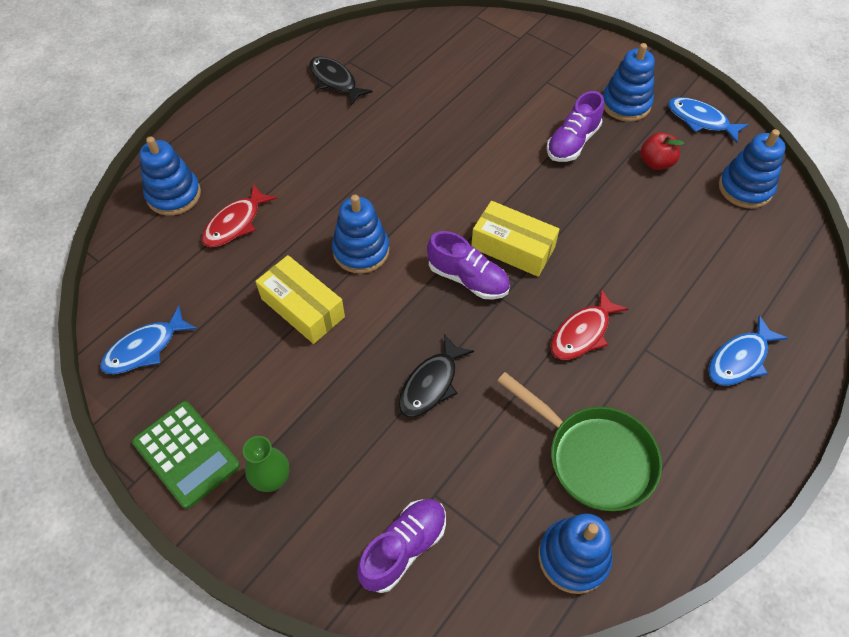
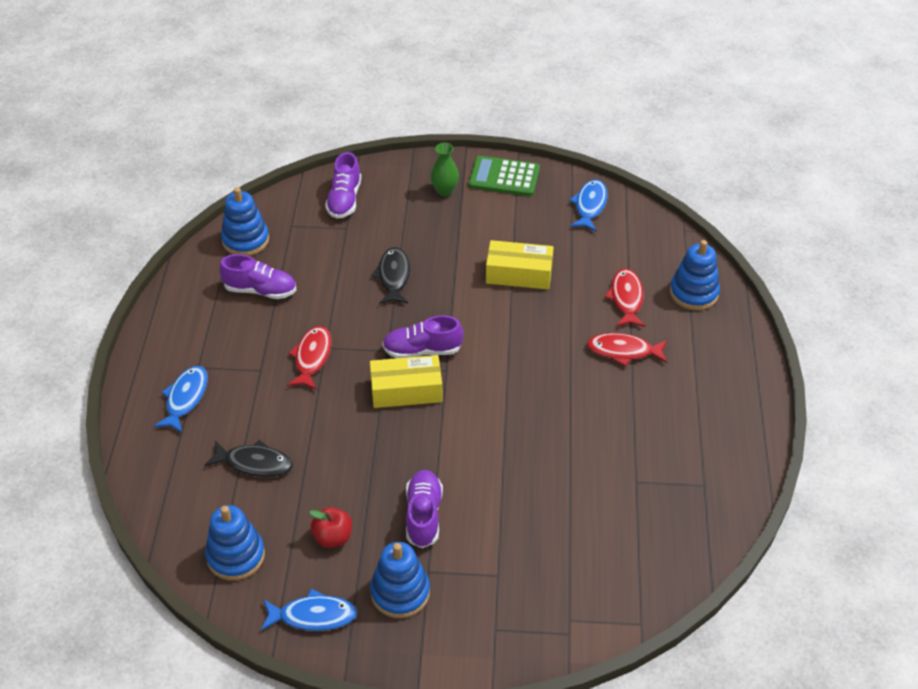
camera: 145 degrees right, 10 degrees down
(293, 179) = (623, 351): none -> red fish
(335, 81) = (691, 456): black fish -> black fish (254, 463)
(361, 251) = (517, 328): blue stacking toy -> none
(594, 457) = (260, 290): green pan -> purple shoe

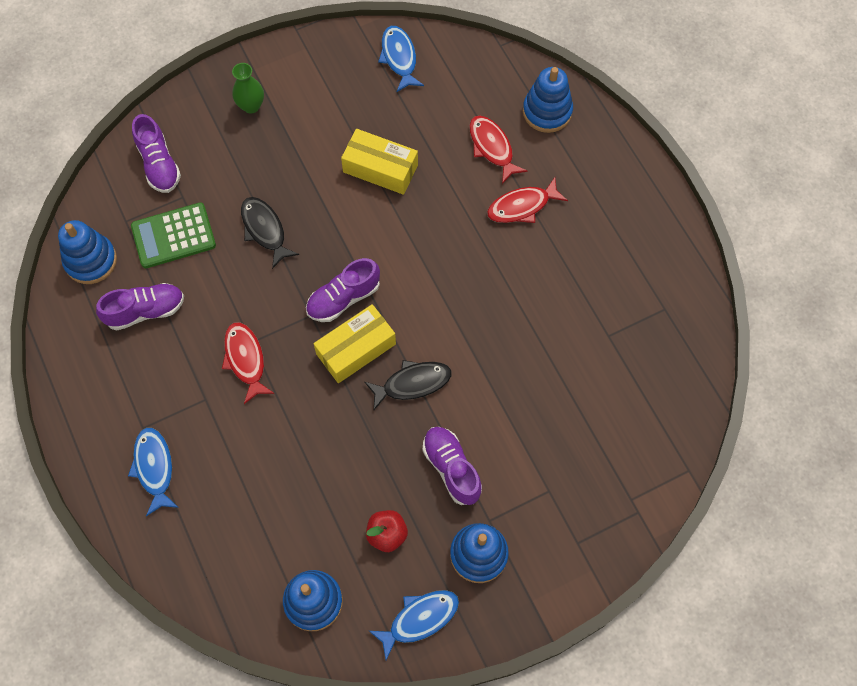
camera: 30 degrees left, 20 degrees up
(254, 463) = (267, 500): black fish -> black fish (412, 383)
(504, 177) = (299, 62): green calculator -> green calculator (173, 236)
(519, 274) = (380, 169): yellow box -> yellow box turned 45 degrees clockwise

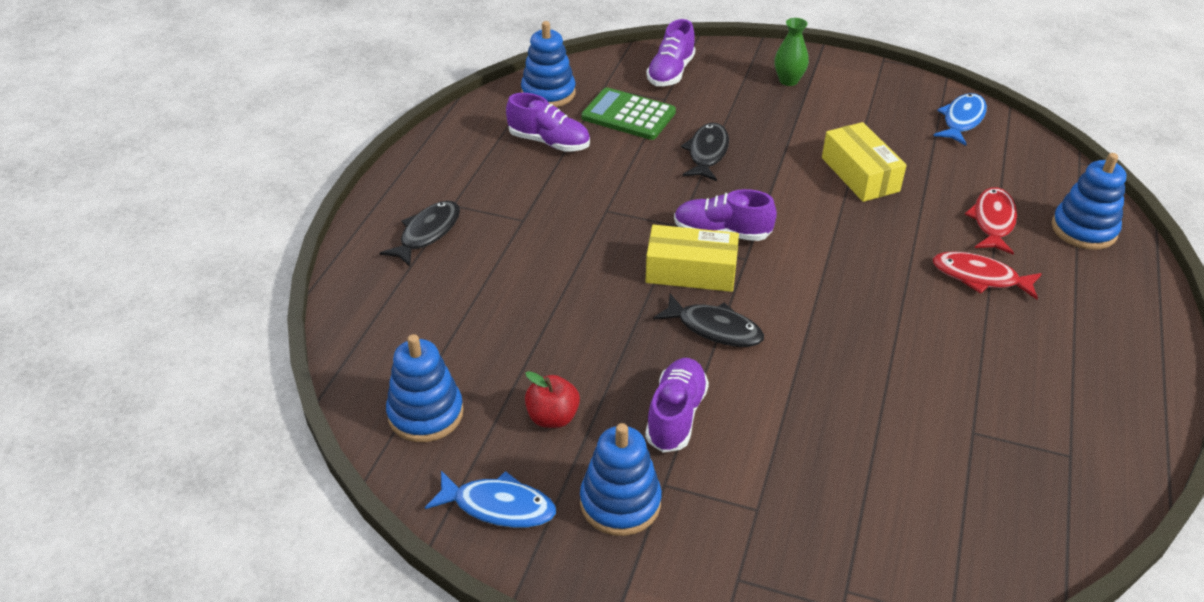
camera: 45 degrees right, 25 degrees down
(154, 468) = (427, 233): blue fish -> black fish
(245, 360) = (587, 217): red fish -> none

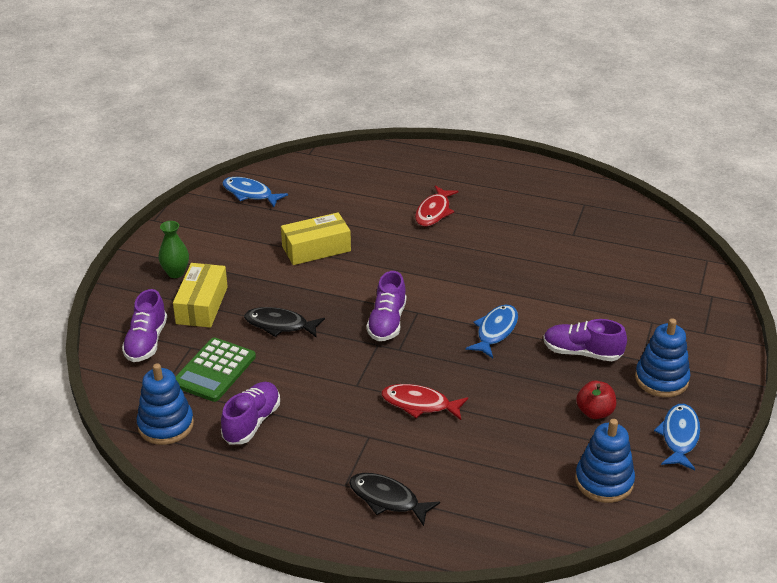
camera: 90 degrees left, 5 degrees down
(670, 73) = (146, 342): purple shoe -> purple shoe turned 75 degrees clockwise
(691, 271) = (433, 340): yellow box -> yellow box (202, 305)
(714, 328) = (495, 331): black fish -> blue fish
(993, 221) = (374, 198): red fish -> red fish (419, 404)
(1084, 229) = (384, 165): blue stacking toy -> none

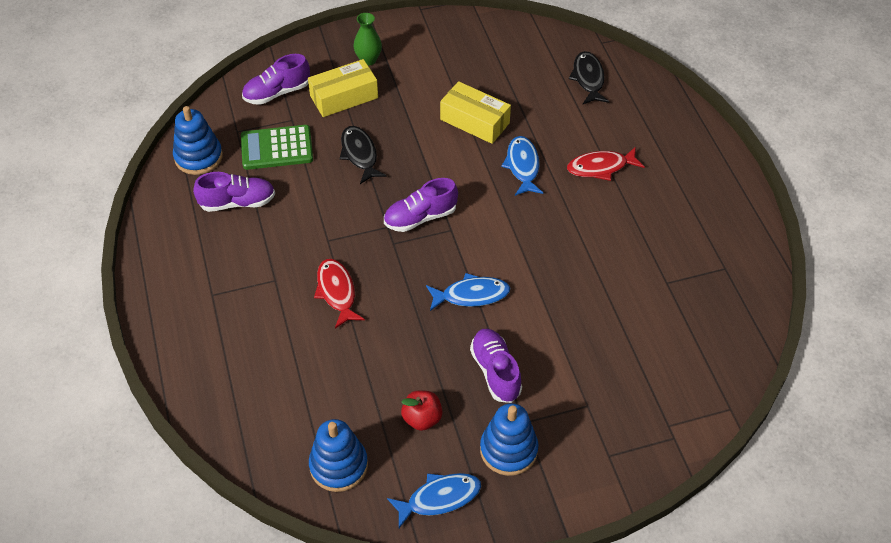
camera: 55 degrees right, 15 degrees up
(250, 194) = (508, 41): blue fish -> blue fish (522, 166)
(387, 499) = (214, 329): black fish -> black fish (588, 78)

